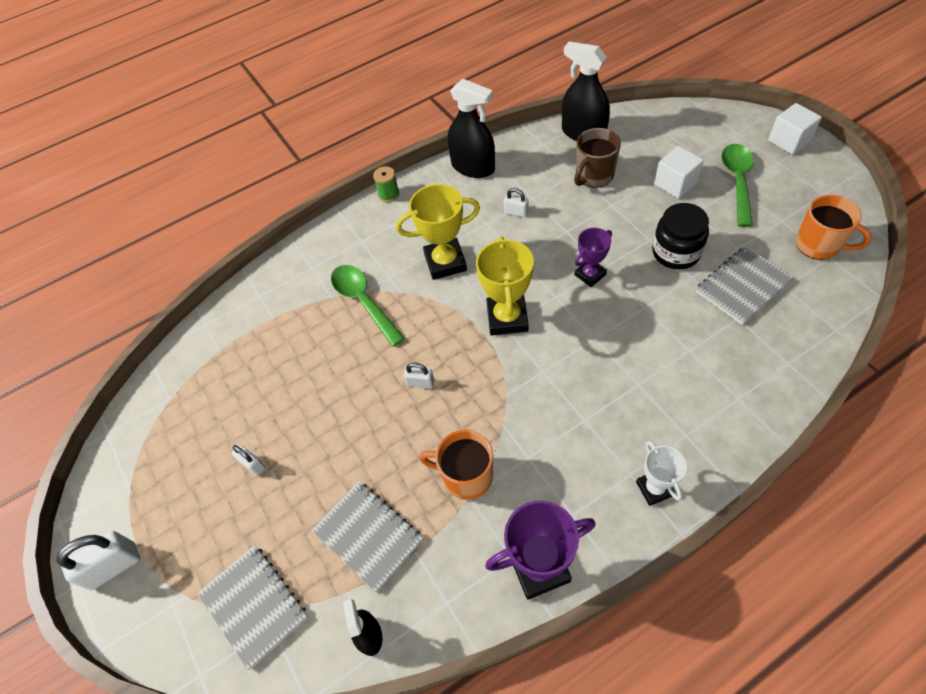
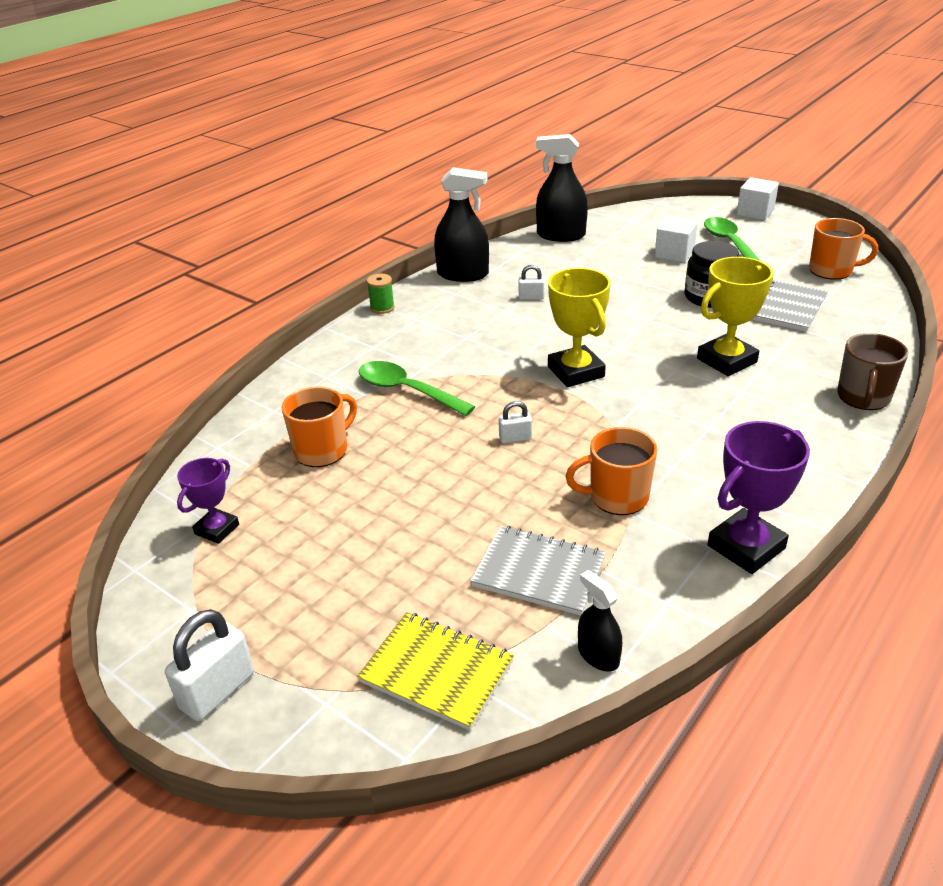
camera: 25 degrees left, 20 degrees down
(252, 464) = (355, 549): white padlock -> none
(254, 605) = (437, 672): grey notebook -> yellow notebook
(274, 351) = (322, 450): none -> orange mug
(445, 262) = (480, 345): yellow trophy -> yellow trophy (726, 360)
(590, 275) = (638, 326): purple trophy -> purple trophy (217, 529)
(593, 176) = (592, 261): brown mug -> brown mug (863, 397)
(654, 488) = (814, 459): white trophy -> none

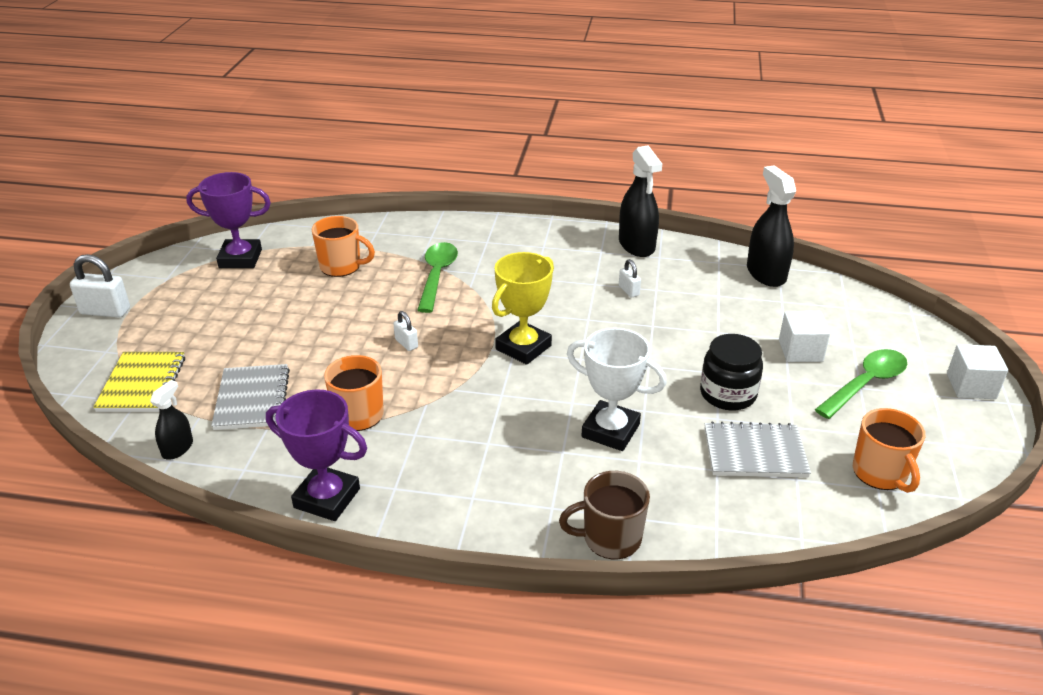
camera: 60 degrees right, 0 degrees up
(217, 529) = (240, 259): purple trophy -> purple trophy, size x1.63
(382, 308) = (547, 226): green spool -> none
(726, 360) = (610, 431): yellow trophy -> white trophy

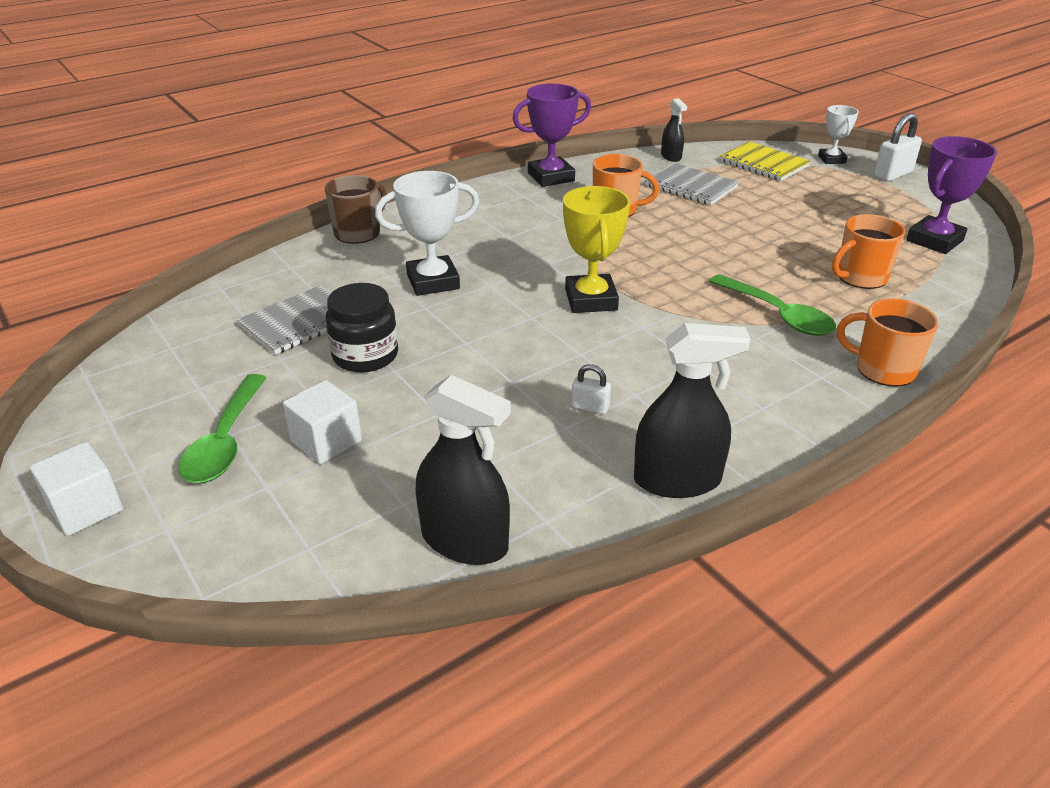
camera: 135 degrees right, 0 degrees up
(90, 352) = (831, 159): none -> white trophy
(406, 343) = (678, 256): white padlock -> none
(636, 245) = (677, 480): black spray bottle -> black spray bottle turned 150 degrees clockwise
(880, 473) = (172, 360): orange mug -> orange mug (883, 369)

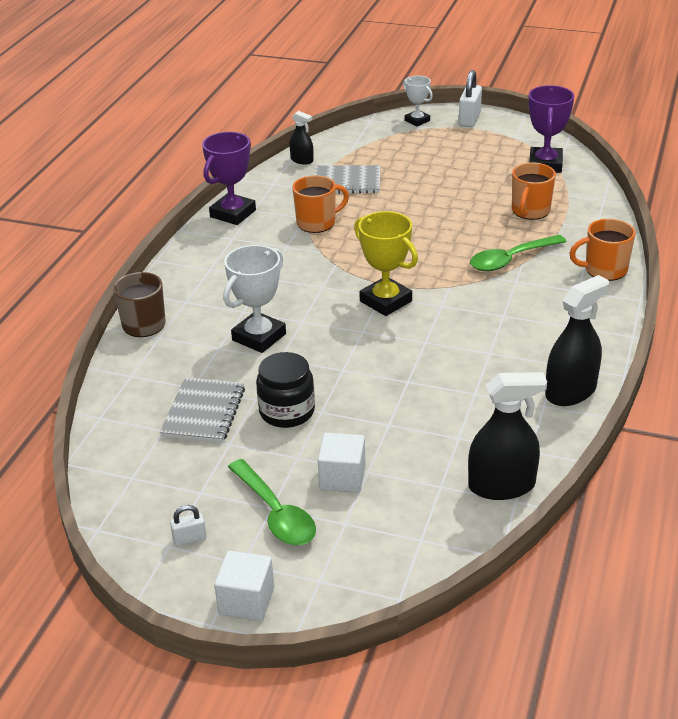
camera: 35 degrees left, 0 degrees up
(590, 407) = (473, 373): white padlock -> white padlock (190, 539)
(763, 164) = (375, 142): yellow notebook -> none
(778, 315) = (511, 259): green spoon -> green spoon turned 135 degrees clockwise

